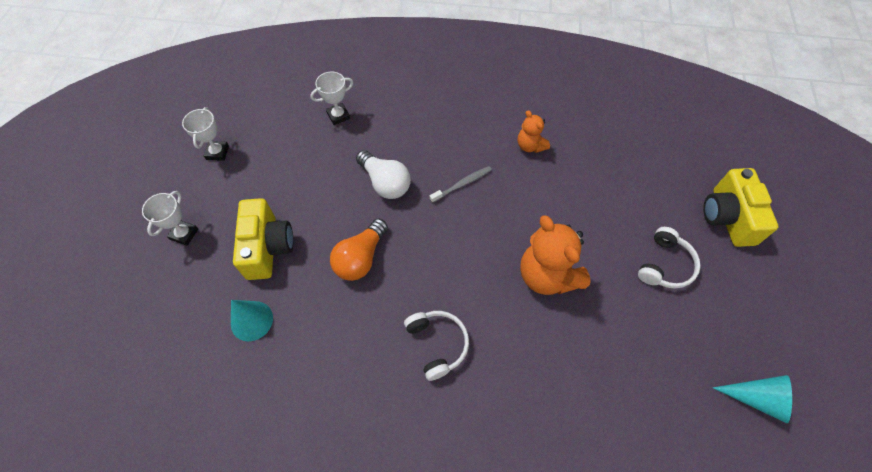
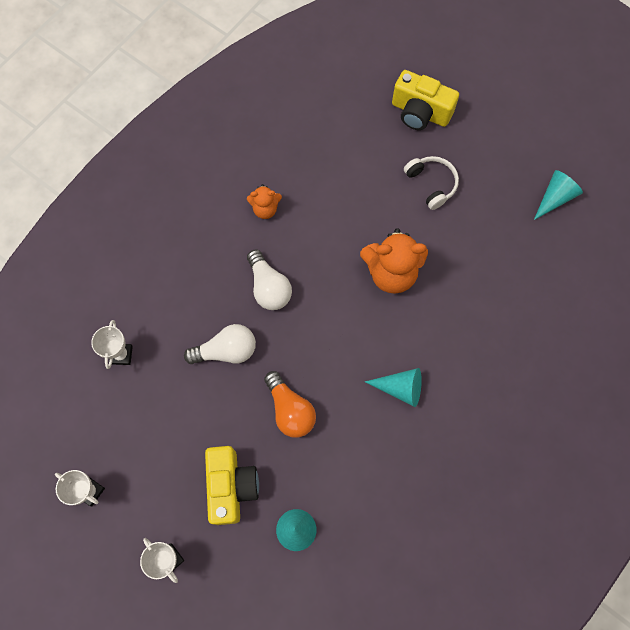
camera: 60 degrees left, 10 degrees up
(267, 247) = (231, 486): yellow camera -> yellow camera turned 60 degrees clockwise
(437, 344) = (400, 388): white headphones -> turquoise cone
(462, 184) = (269, 287): grey toothbrush -> white light bulb

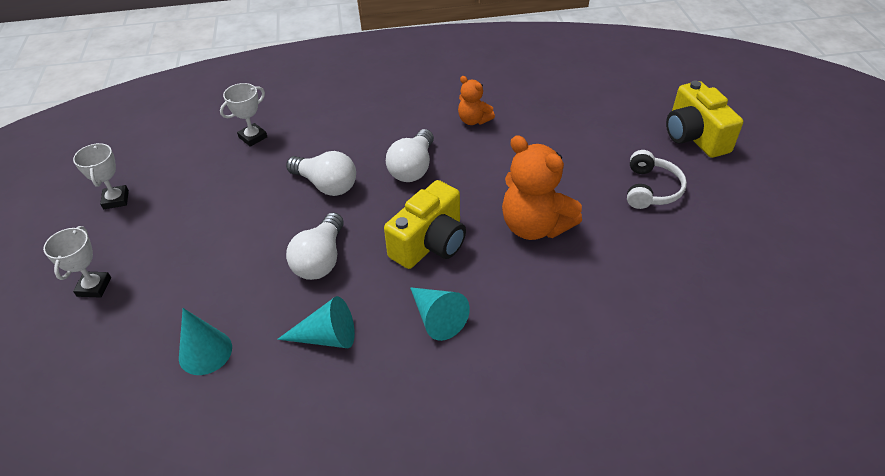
camera: 45 degrees right, 25 degrees down
(231, 486) = (204, 276): yellow camera -> yellow camera (430, 243)
(290, 410) = (320, 259): orange light bulb -> white light bulb
(555, 198) = (790, 279): turquoise cone -> turquoise cone (327, 337)

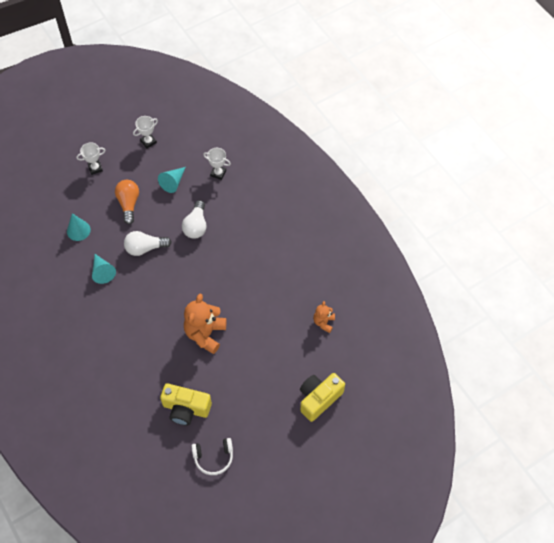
camera: 65 degrees right, 15 degrees up
(213, 258) = (129, 204): none -> orange light bulb
(413, 168) = (226, 260): white light bulb -> none
(430, 243) = (174, 290): yellow camera -> yellow camera (186, 408)
(437, 318) = (129, 311): turquoise cone -> turquoise cone (173, 182)
(473, 120) = (281, 274): orange teddy bear -> orange teddy bear (323, 322)
(651, 189) = (258, 384): white headphones -> white headphones (213, 458)

